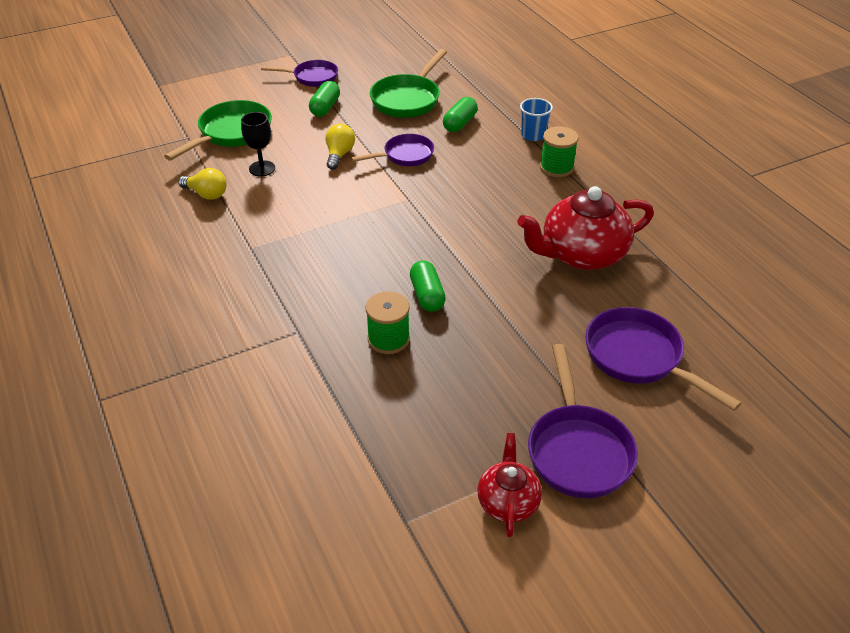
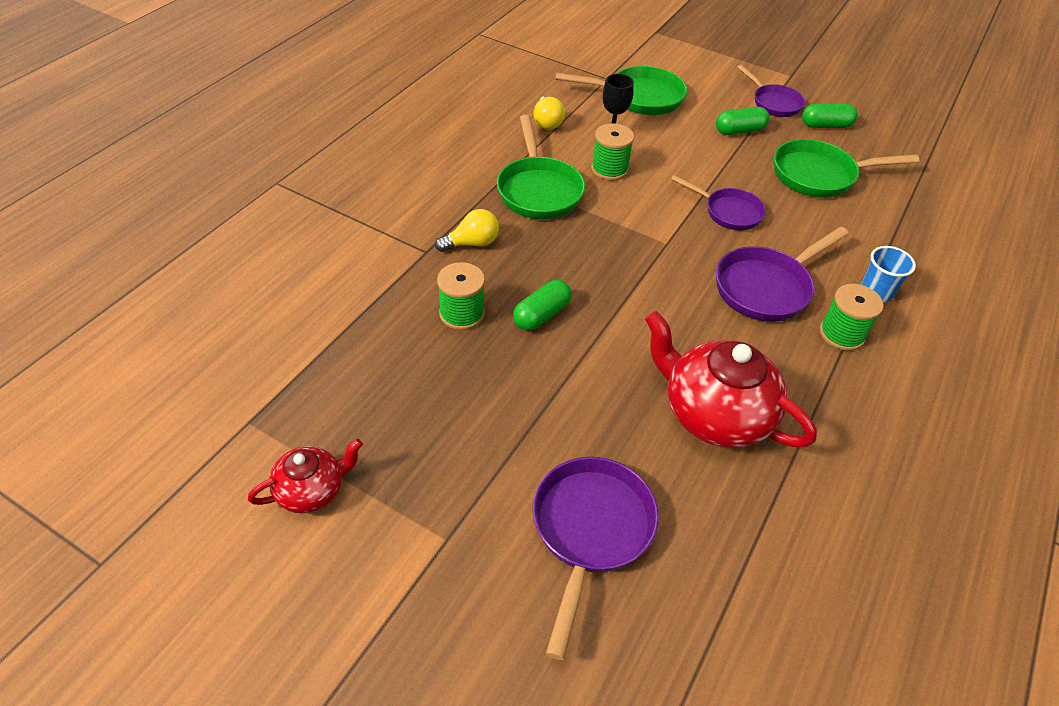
camera: 55 degrees right, 5 degrees up
(286, 236) = (538, 190): none -> green pan
(301, 188) = (609, 169): none -> green spool
(339, 155) = (681, 170): yellow light bulb -> yellow light bulb (472, 243)
(459, 123) = (826, 228): green capsule -> green capsule (825, 125)
(578, 450) = (413, 524): purple pan -> purple pan (767, 287)

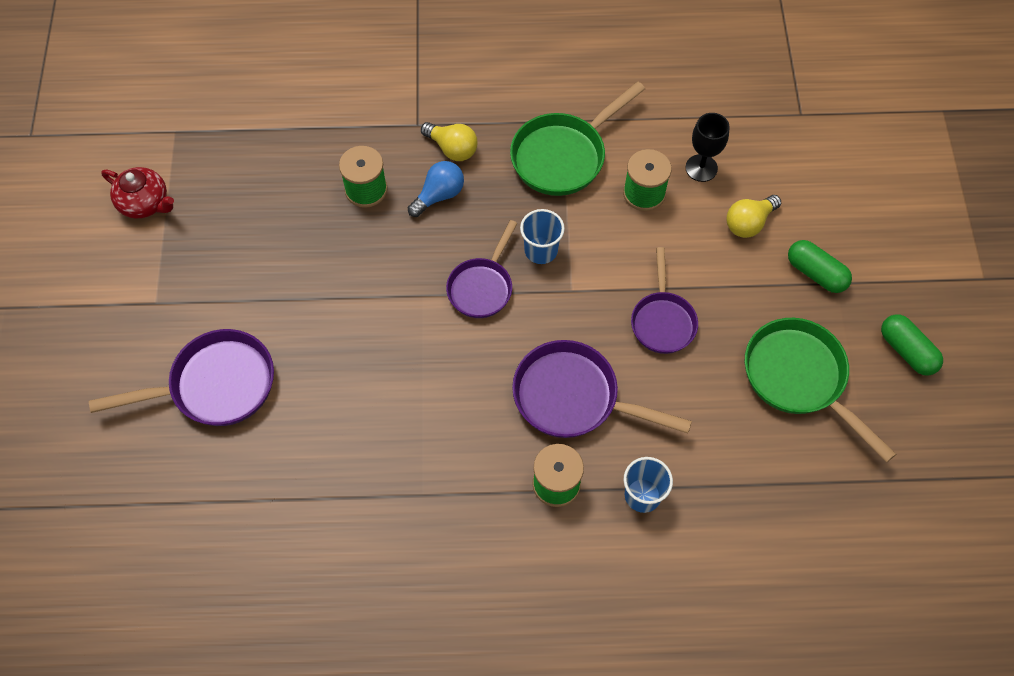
camera: 60 degrees right, 15 degrees up
(511, 272) = (439, 195): none -> blue light bulb
(542, 315) = (405, 244): green capsule -> none
(547, 122) = (673, 107): yellow light bulb -> yellow light bulb (749, 223)
(616, 242) = (541, 250): none -> blue cup
(639, 97) = (792, 158): green pan -> none
(714, 414) = (383, 419): red teapot -> none
(774, 103) = (904, 283): purple pan -> purple pan (482, 287)

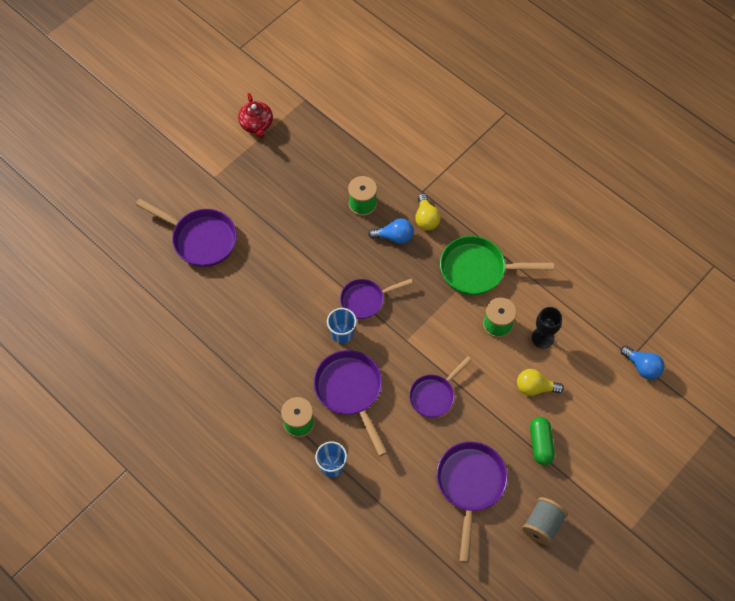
camera: 45 degrees right, 0 degrees up
(541, 250) = (413, 307): blue cup -> blue cup (342, 333)
(799, 379) = (470, 486): green pan -> purple pan
(820, 115) = (642, 367): none -> blue light bulb
(907, 351) = (542, 525): green capsule -> grey spool

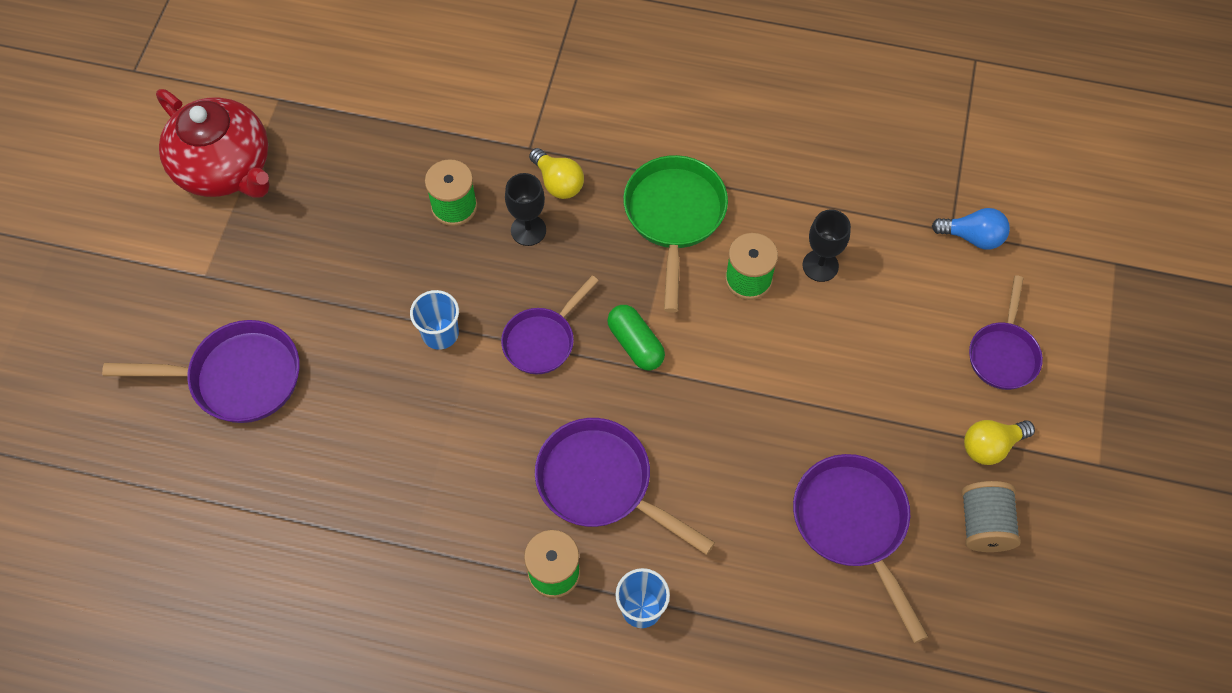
camera: 30 degrees left, 0 degrees up
(256, 124) = (226, 168): red teapot -> red teapot, size x1.81
(342, 333) = (537, 406): blue cup -> blue cup (440, 333)
(394, 237) = (528, 230): blue light bulb -> black goblet
(434, 395) = (723, 424): purple pan -> purple pan (1003, 354)
(478, 270) = (674, 217): green pan -> green pan turned 120 degrees clockwise
(535, 387) = (853, 339): yellow light bulb -> yellow light bulb (991, 446)
(540, 444) = (909, 413): green capsule -> green capsule (635, 344)

